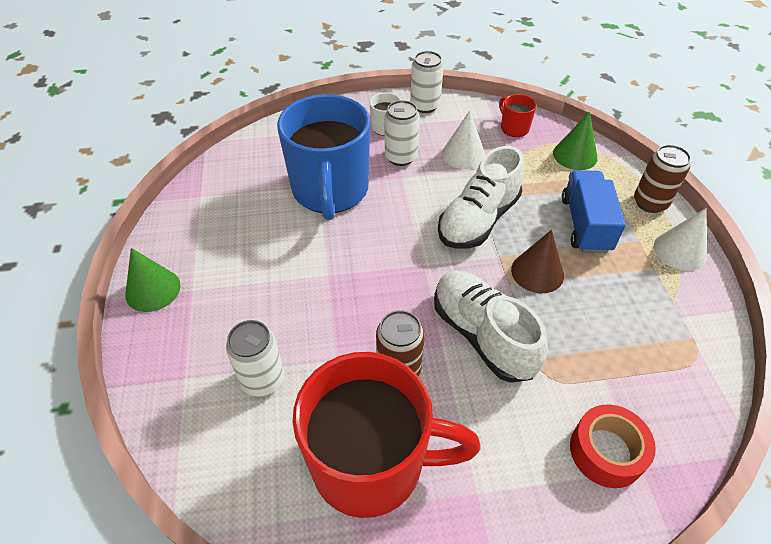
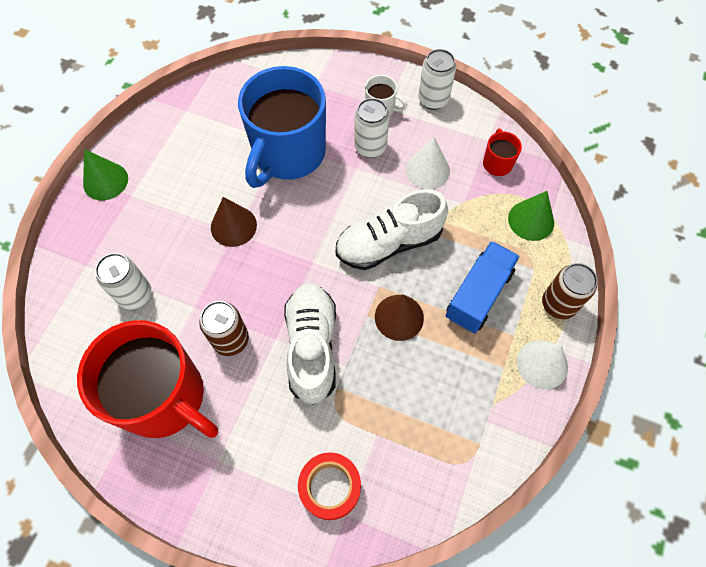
camera: 30 degrees right, 15 degrees up
(323, 269) = (233, 226): none -> brown cone

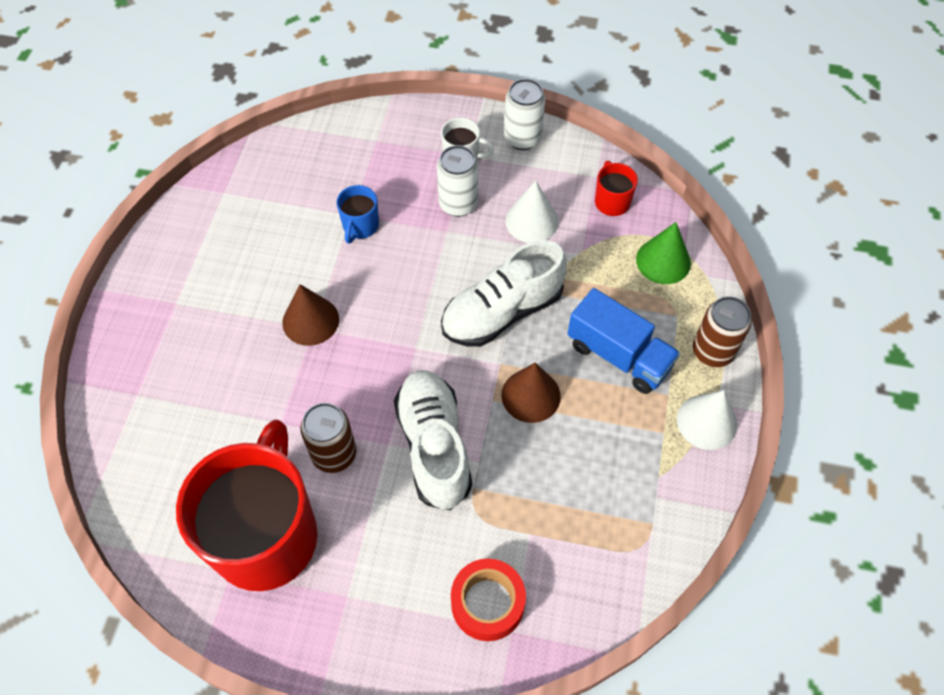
camera: 10 degrees left, 5 degrees down
(105, 181) = (140, 291): green cone -> none
(135, 295) = (205, 420): white can -> none
(164, 397) = (266, 535): red mug -> red mug turned 105 degrees counterclockwise
(288, 154) = (360, 226): blue mug -> blue mug, size x0.41
(478, 295) = (618, 355): blue truck -> blue truck turned 105 degrees clockwise

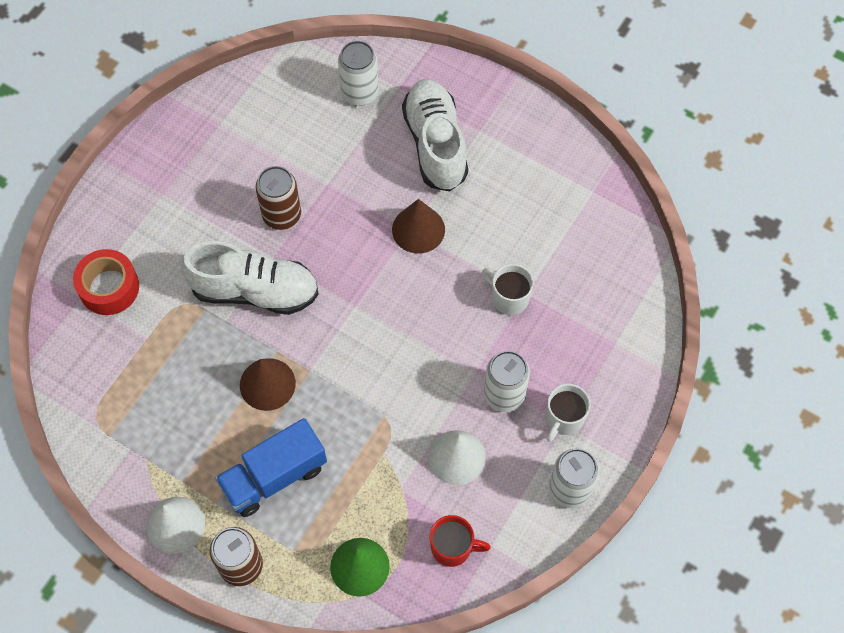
camera: 110 degrees right, 5 degrees up
(151, 431) = (360, 93): none -> white can
(266, 535) = (236, 152): red mug -> none
(360, 226) = (509, 298): blue mug -> white mug
(502, 312) = (362, 391): white shoe -> white shoe (435, 144)

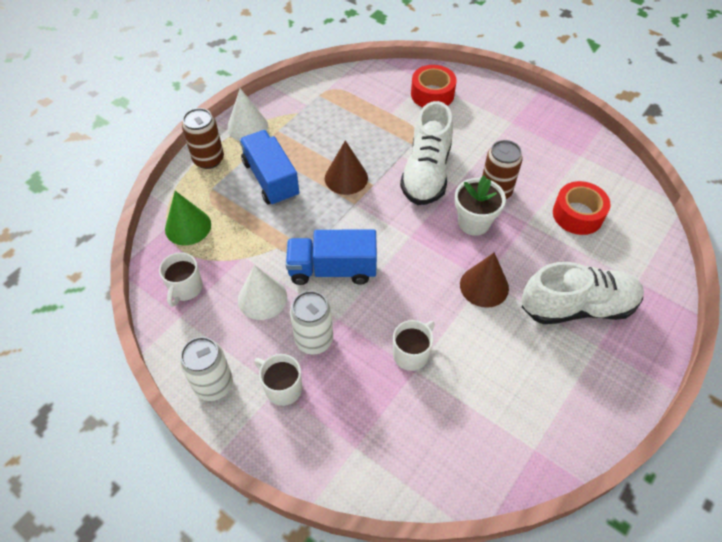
camera: 95 degrees right, 10 degrees down
(312, 134) = (577, 214): none -> red tape
(331, 238) = (474, 222): none -> white flower pot
(360, 93) = (626, 251): white can -> none
(410, 385) = (332, 269): none -> blue truck
(452, 547) = (185, 288): red mug -> white mug

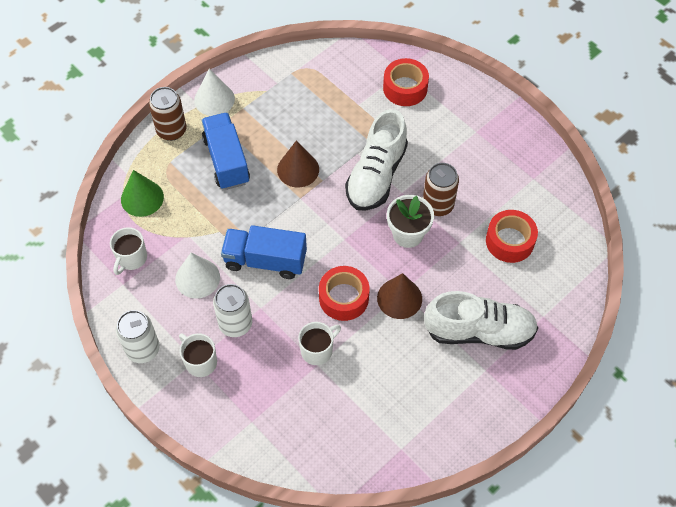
camera: 10 degrees right, 5 degrees up
(425, 294) = (344, 298): none -> red tape

